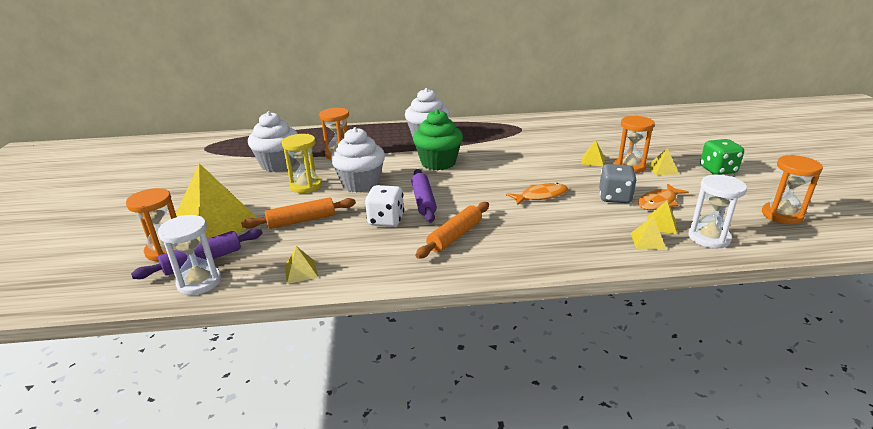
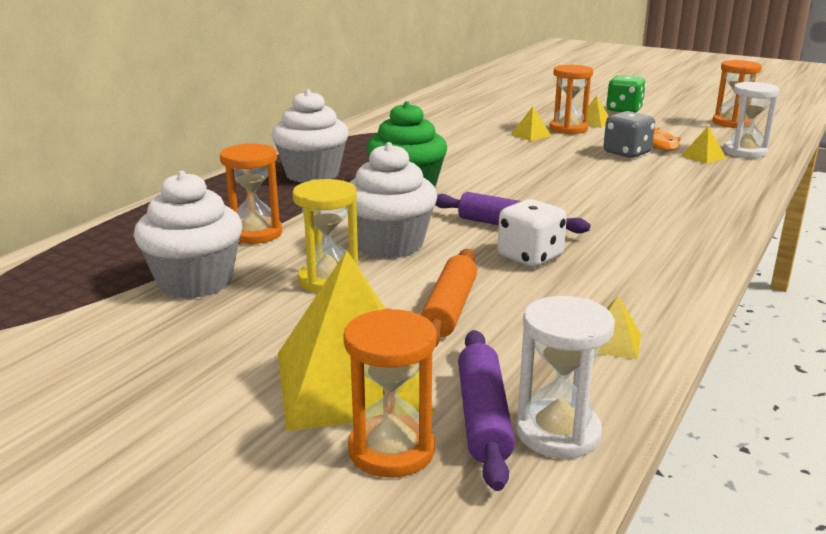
camera: 55 degrees left, 5 degrees down
(455, 236) = (623, 235): orange rolling pin -> none
(540, 196) = (580, 175): orange fish -> none
(648, 241) = (728, 170): yellow pyramid -> none

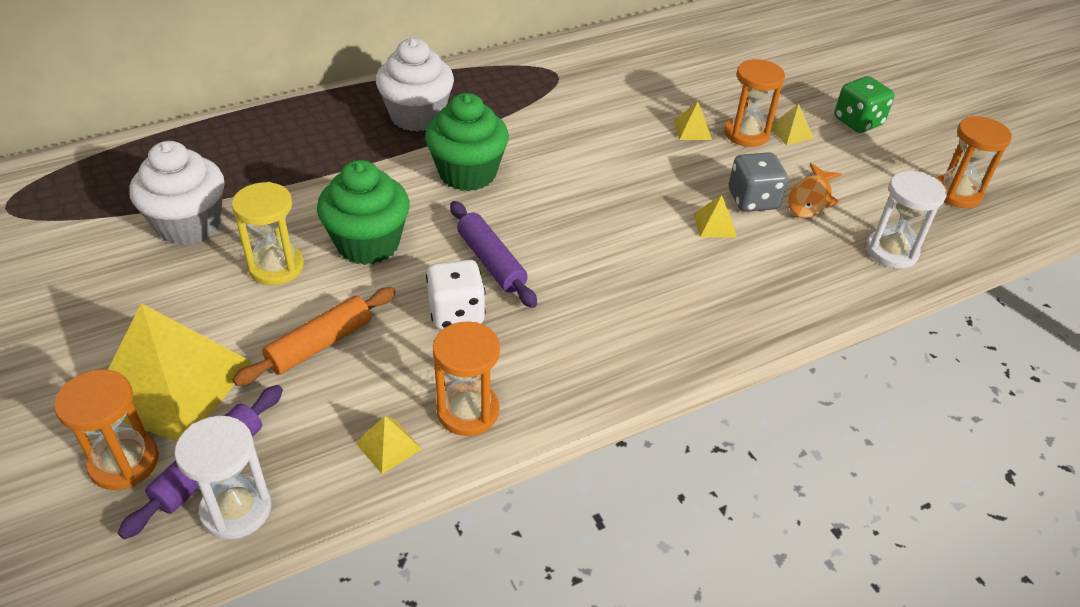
camera: 30 degrees right, 20 degrees up
(255, 233) = (287, 183): orange hourglass -> orange hourglass (468, 411)
(390, 245) = (368, 244): white cupcake -> green cupcake
(703, 157) = (829, 240): yellow pyramid -> yellow pyramid (714, 225)

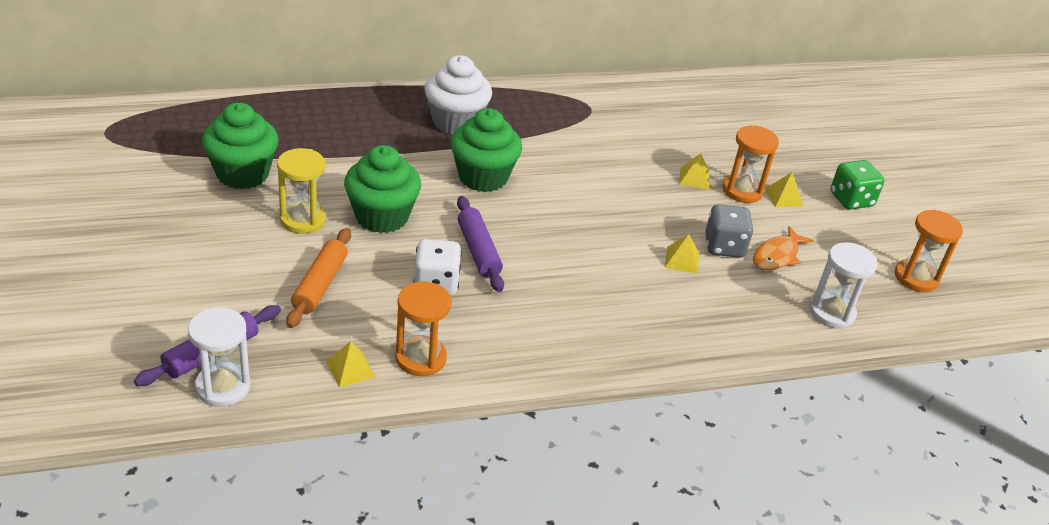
camera: 10 degrees right, 5 degrees down
(124, 462) = (149, 336): orange hourglass -> none
(172, 384) = (198, 290): yellow pyramid -> none
(189, 225) = (242, 174): white cupcake -> green cupcake
(320, 344) = (320, 285): orange rolling pin -> orange rolling pin turned 45 degrees counterclockwise

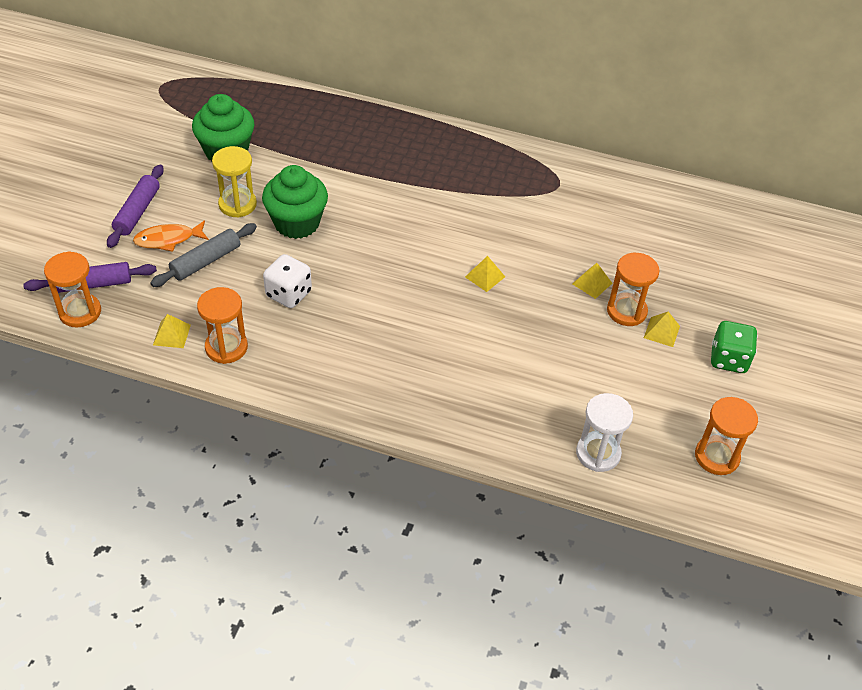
camera: 35 degrees right, 10 degrees up
(223, 387) = (80, 312): white hourglass -> orange hourglass
(320, 285) = (206, 261): orange rolling pin -> grey rolling pin
(456, 122) = (428, 160): white cupcake -> none
(478, 251) = (345, 279): purple rolling pin -> purple rolling pin (137, 212)
(483, 177) = (406, 217): green cupcake -> none
(682, 260) = (507, 352): yellow pyramid -> yellow pyramid (485, 276)
(724, 247) = (557, 355): grey dice -> none
(777, 256) = (599, 382): orange fish -> orange fish (168, 239)

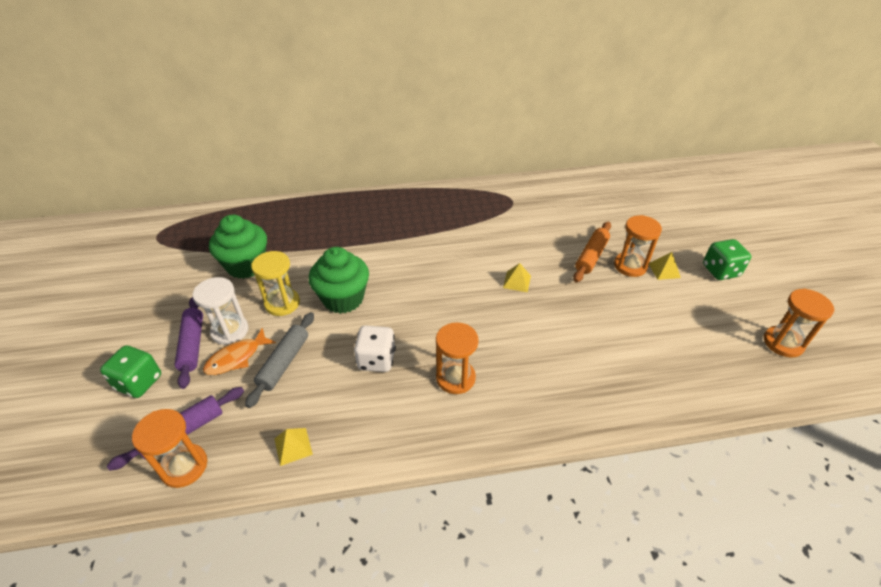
camera: 25 degrees left, 5 degrees down
(78, 227) = (139, 382): none -> green dice
(226, 347) = (353, 434): orange hourglass -> orange hourglass (455, 378)
(592, 283) = (591, 256): yellow pyramid -> orange rolling pin
(598, 453) = (711, 380): white hourglass -> white hourglass (230, 331)

